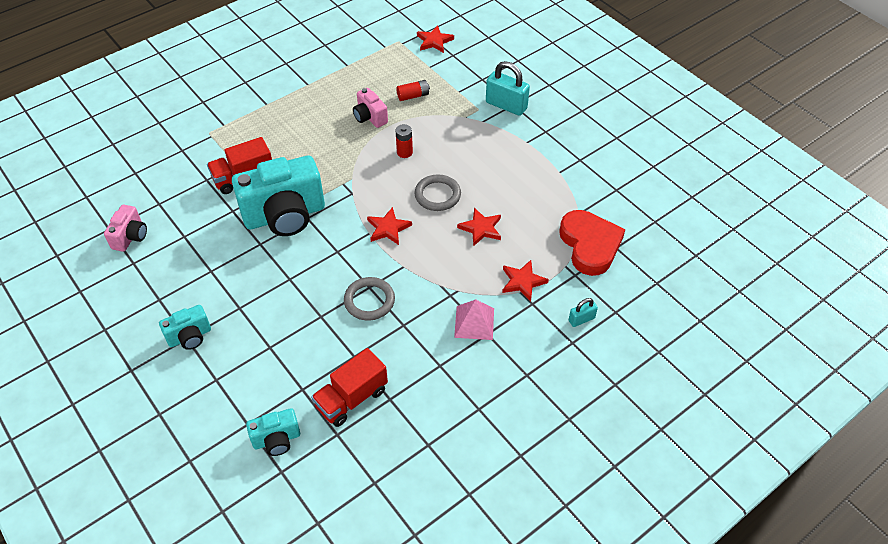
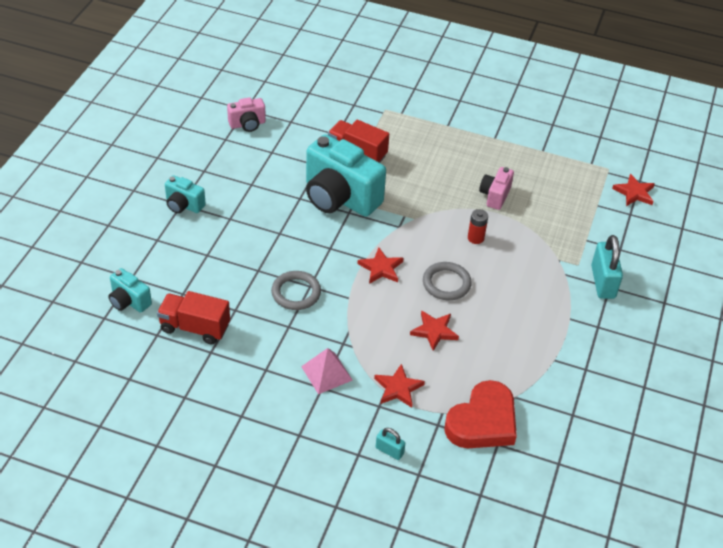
camera: 55 degrees right, 5 degrees down
(413, 96) = (549, 211): red battery -> none

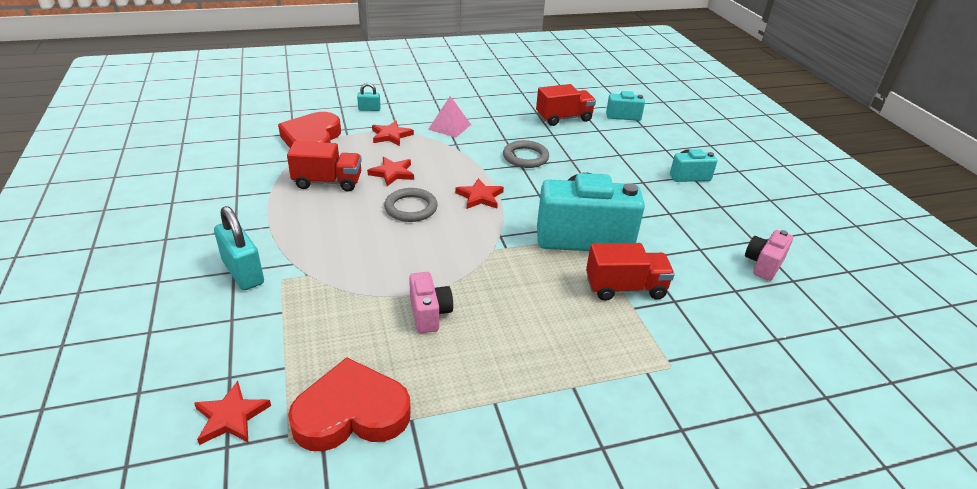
camera: 145 degrees right, 10 degrees down
(475, 238) = (415, 257): red battery -> none
(498, 347) = (328, 182): none -> red truck
(571, 166) = (351, 413): none -> red heart

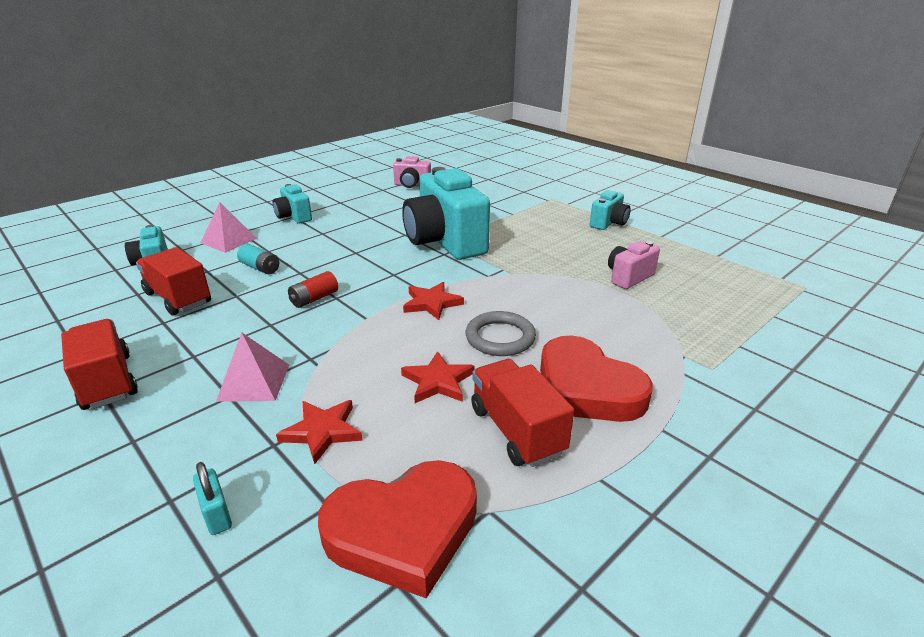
camera: 115 degrees left, 5 degrees down
(231, 417) = (840, 316): red star -> none
(243, 272) = (745, 400): turquoise padlock -> none
(351, 413) = (751, 275): red heart -> red heart (586, 388)
(525, 157) = (314, 299): grey ring -> red battery
(560, 375) = (608, 223): none -> turquoise camera
(590, 147) = (260, 268): none -> turquoise battery
(625, 288) = (495, 218): red truck -> red truck (107, 381)
(649, 143) = (228, 240): none -> pink pyramid

